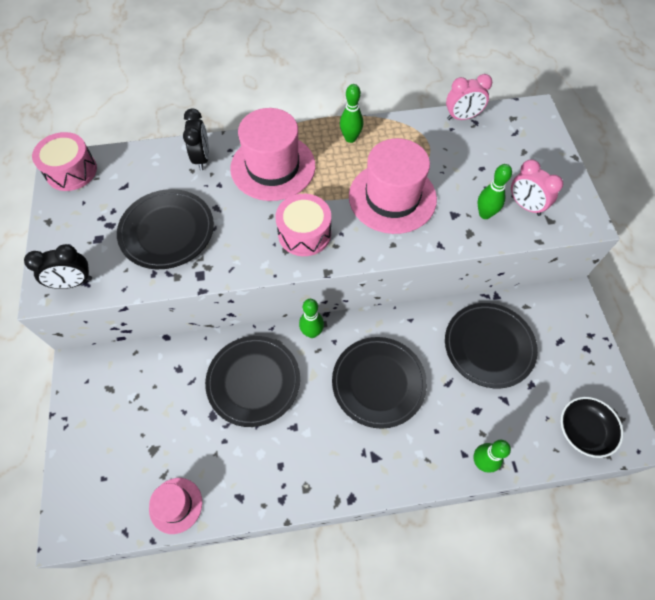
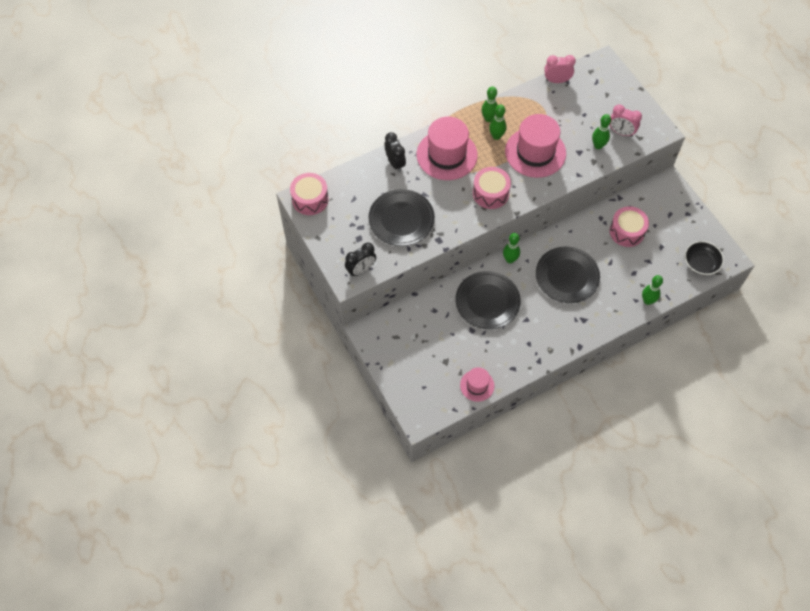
camera: 20 degrees left, 0 degrees up
(350, 162) = (496, 136): none -> green bowling pin
(462, 117) = (557, 80): pink clock -> pink clock turned 150 degrees counterclockwise
(489, 346) = (627, 231): black plate -> pink drum

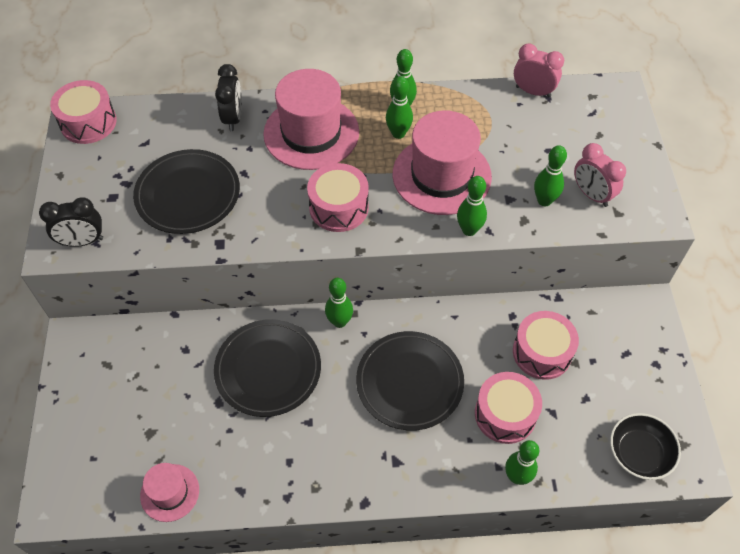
camera: 25 degrees right, 5 degrees down
(568, 178) = (469, 230): none -> green bowling pin
(625, 272) = (505, 414): none -> pink drum

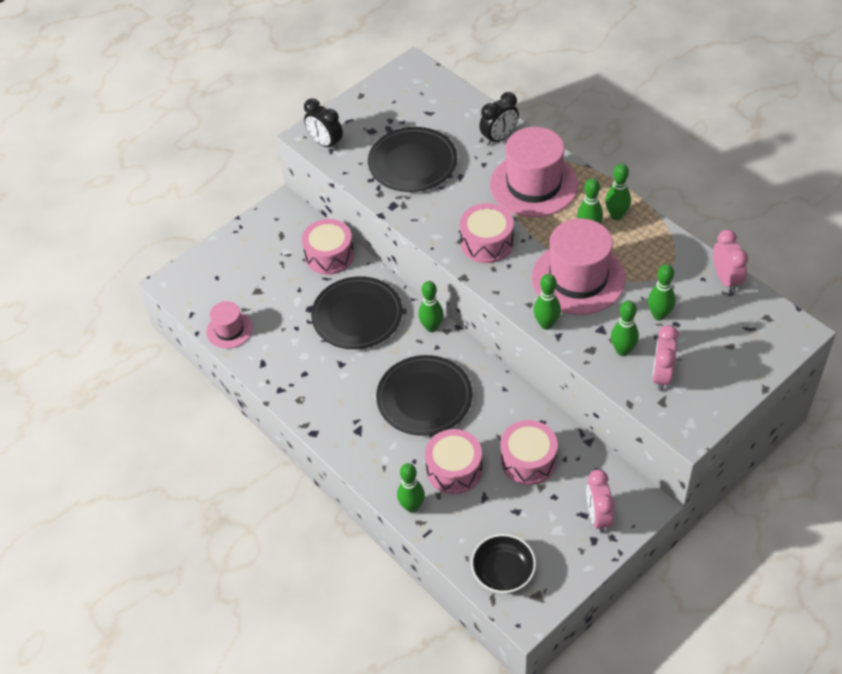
camera: 55 degrees right, 5 degrees down
(88, 122) = (414, 75): pink drum -> pink drum (329, 255)
(529, 153) = (659, 315): none -> green bowling pin
(636, 344) = (598, 516): none -> pink clock

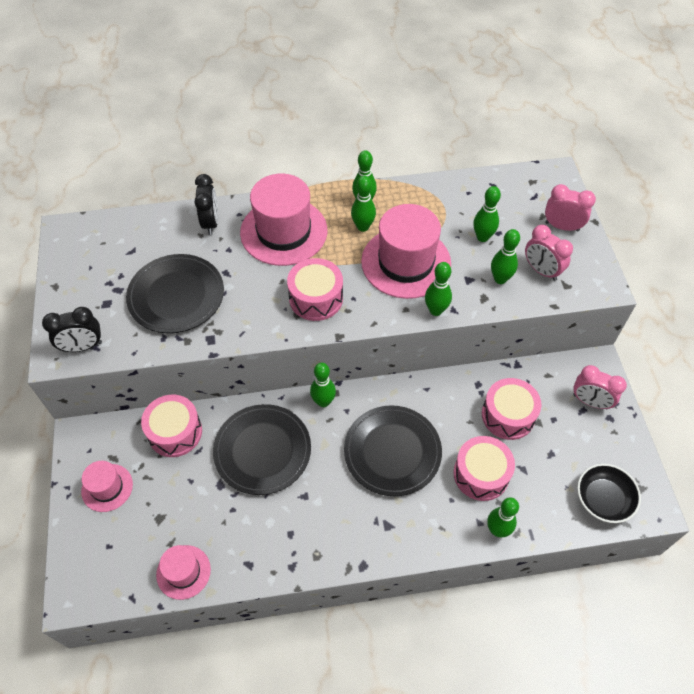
camera: 60 degrees left, 5 degrees up
(257, 247) = (107, 487): none -> pink hat
(726, 279) = (479, 181): pink clock -> pink clock (562, 226)

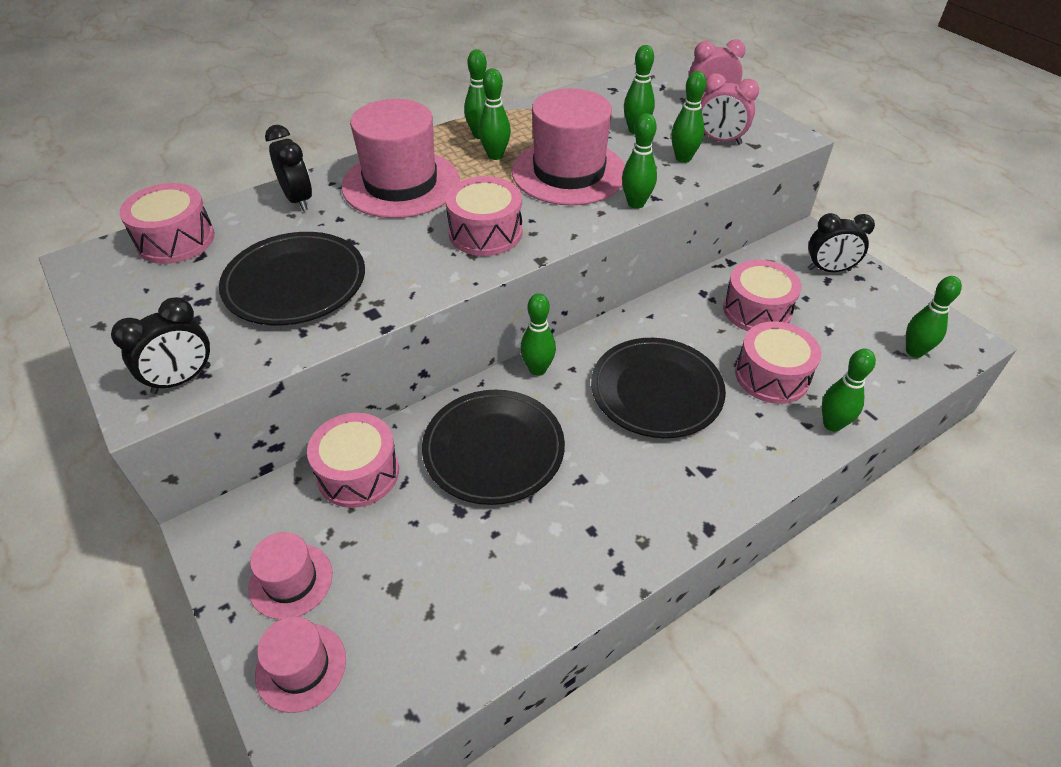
camera: 25 degrees left, 10 degrees down
(122, 231) = (176, 240): none -> pink drum
(183, 572) = (471, 643): pink hat -> pink hat (301, 667)
(590, 401) = (829, 270): pink clock -> black clock
(603, 499) = (914, 351): black bowl -> green bowling pin

